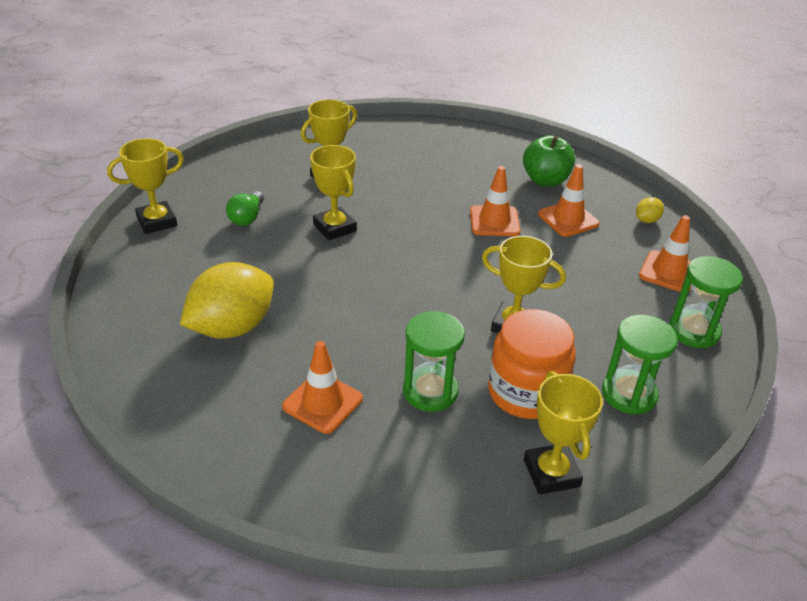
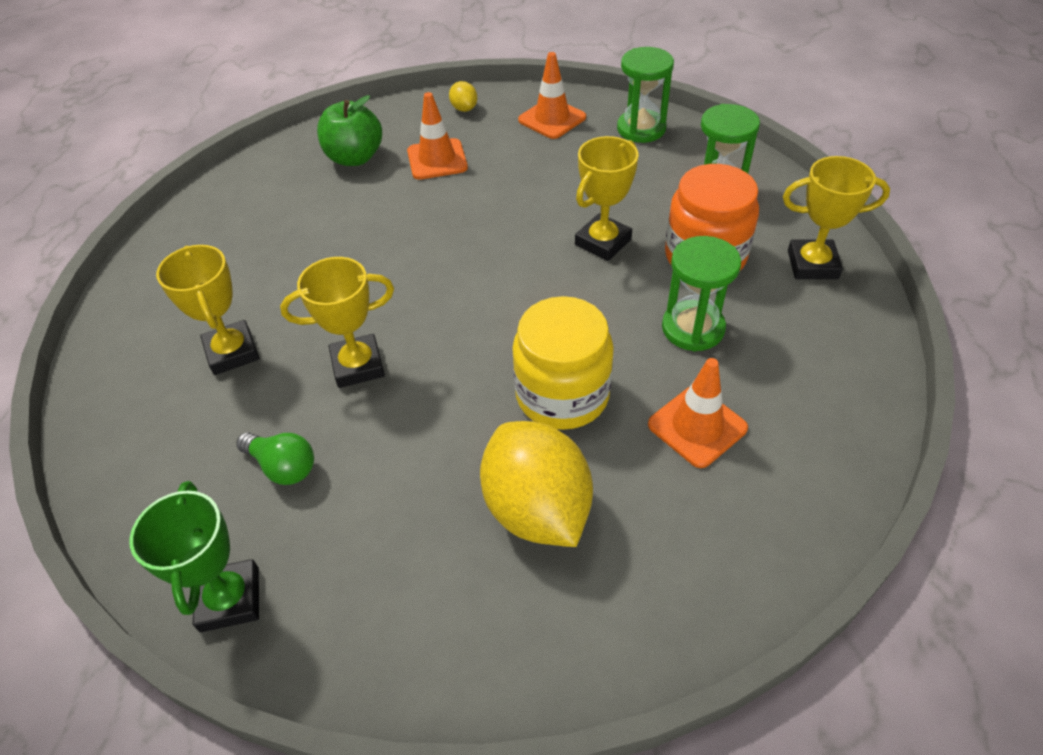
camera: 70 degrees left, 10 degrees up
(157, 222) = (230, 599): yellow trophy -> green trophy
(335, 325) = (562, 395): none -> yellow jar
(494, 221) = (414, 215): orange traffic cone -> none

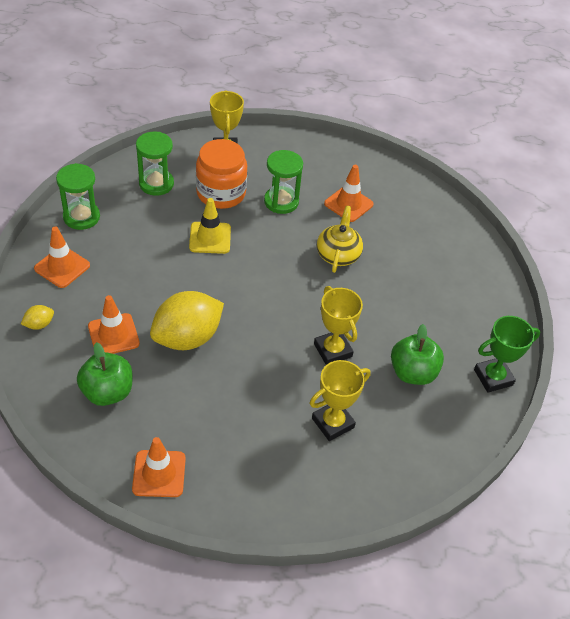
camera: 105 degrees left, 0 degrees up
(232, 195) = (159, 473): none -> orange traffic cone
(283, 466) = (412, 373): green light bulb -> green apple
(537, 509) = (410, 262): yellow lemon -> yellow lemon (187, 338)
(562, 395) = (338, 254): yellow jar -> yellow teapot
(603, 242) = (210, 238): yellow trophy -> yellow traffic cone

